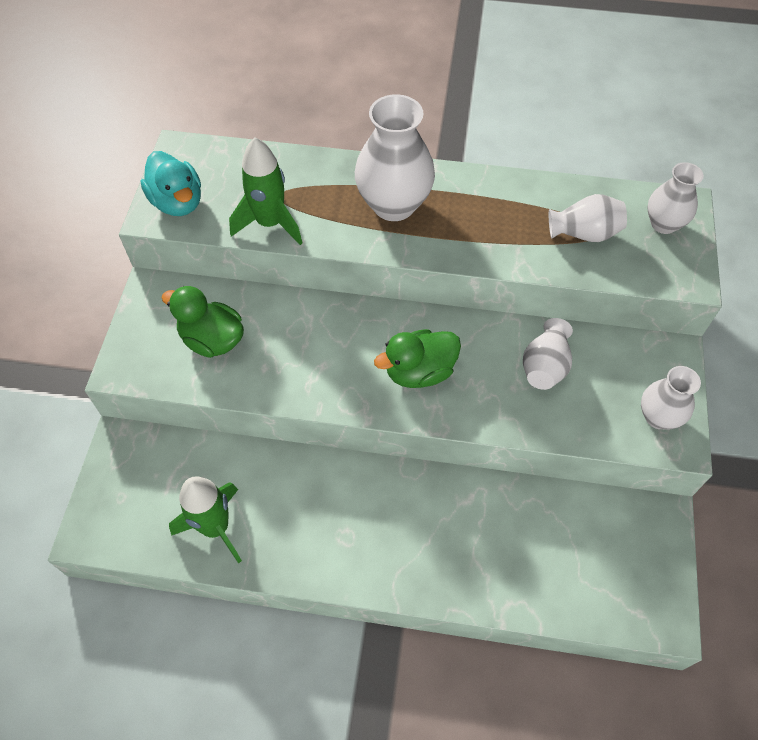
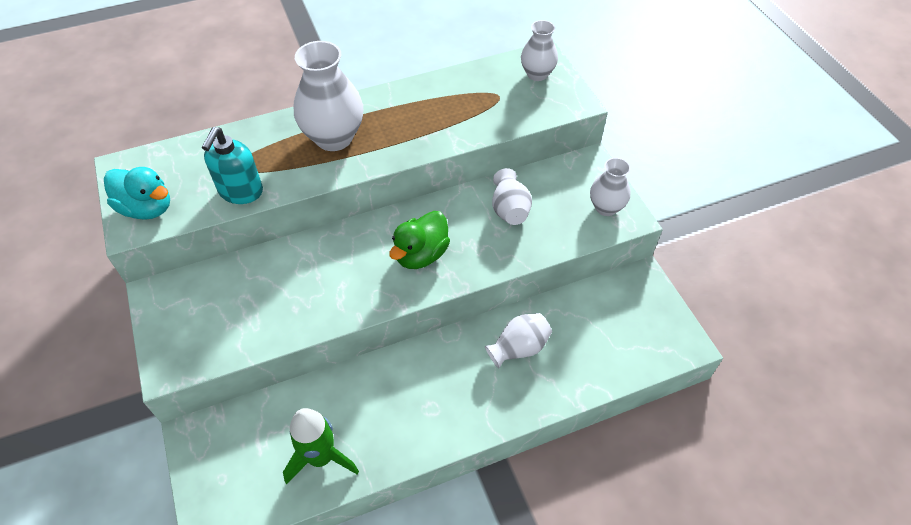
camera: 30 degrees left, 5 degrees down
(212, 340) = (236, 308): green duck -> none
(270, 224) = (240, 191): green rocket -> turquoise soap dispenser
(584, 233) = (487, 102): white vase -> white vase (518, 348)

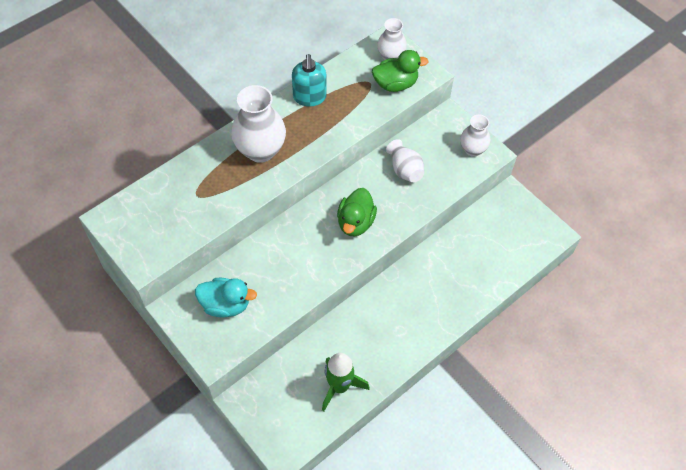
camera: 20 degrees left, 5 degrees up
(147, 208) = (147, 246): turquoise duck -> turquoise duck (226, 305)
(240, 191) = (212, 213): turquoise soap dispenser -> turquoise soap dispenser (309, 97)
(518, 348) = (443, 270): white vase -> none
(530, 104) = (395, 84): none -> green duck

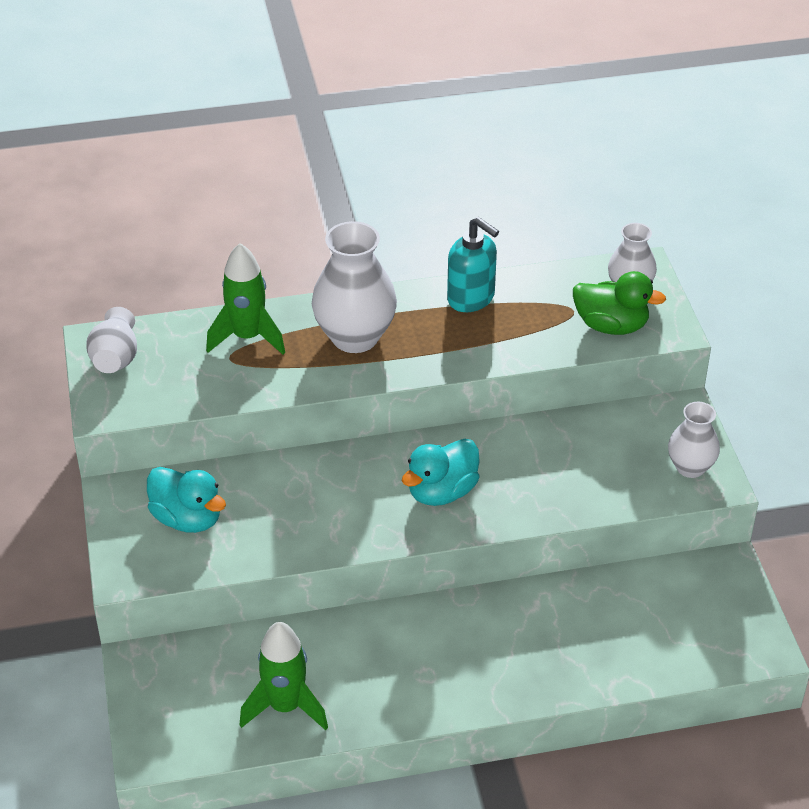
camera: 30 degrees right, 15 degrees down
(198, 177) = (248, 337): none -> green rocket
(309, 97) = (471, 298): turquoise soap dispenser -> turquoise soap dispenser turned 75 degrees counterclockwise
(355, 222) = (442, 492): green duck -> turquoise duck
(404, 170) = (564, 454): white vase -> white vase (115, 358)

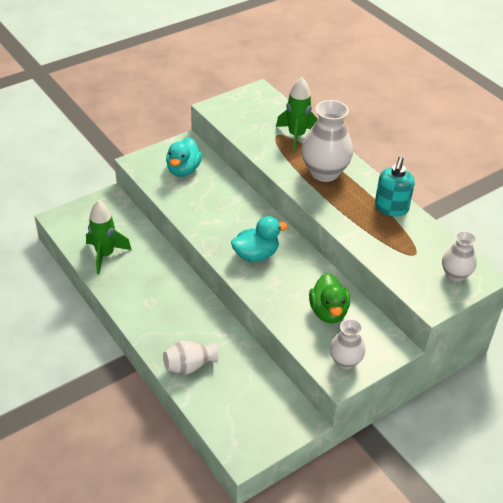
camera: 65 degrees right, 0 degrees up
(115, 358) = (251, 100): white vase -> white vase (189, 366)
(442, 492) = (256, 255): turquoise duck -> turquoise duck turned 135 degrees clockwise
(611, 326) = (414, 274): green duck -> green duck (328, 312)

